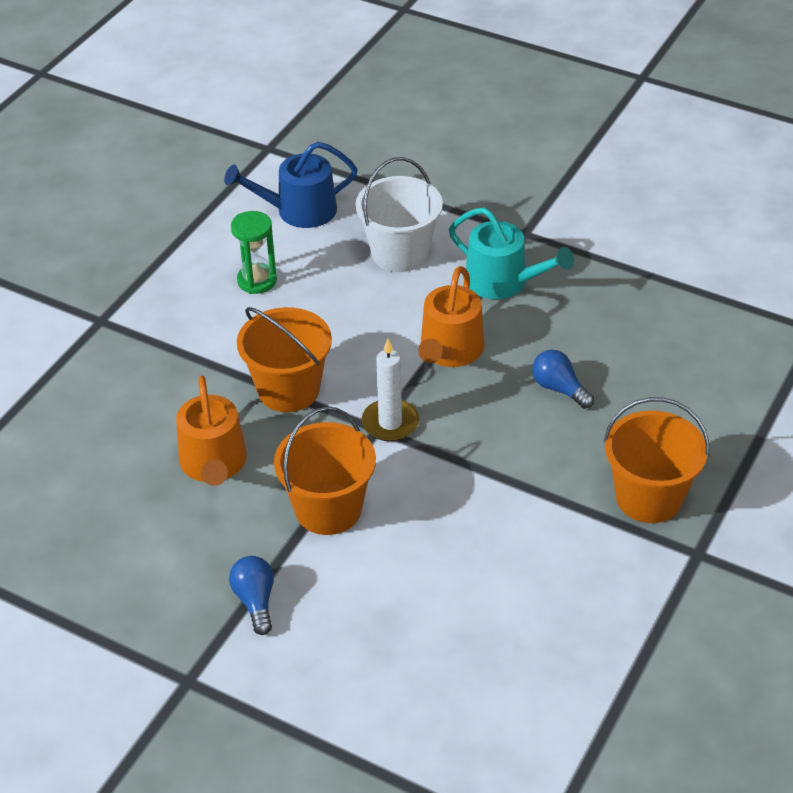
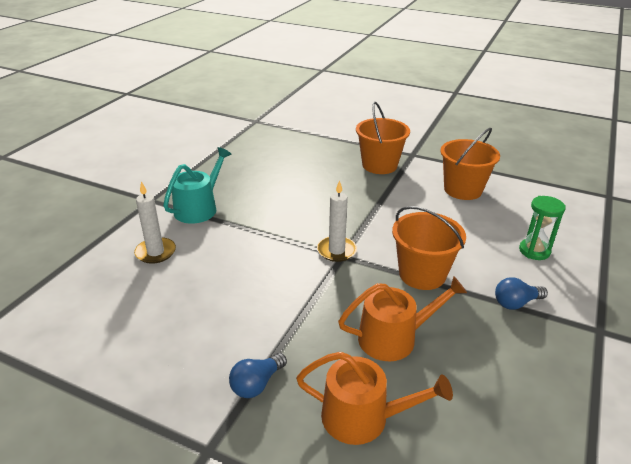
camera: 95 degrees left, 10 degrees down
(257, 281) = (170, 331): green hourglass -> green hourglass (534, 251)
(288, 390) = (307, 301): orange bucket -> orange bucket (462, 190)
(299, 211) = (78, 311): blue watering can -> none
(400, 253) = (155, 252): white bucket -> white candle
(449, 351) = (266, 228): orange watering can -> orange watering can (363, 417)
(559, 388) = (300, 189): blue light bulb -> blue light bulb (257, 384)

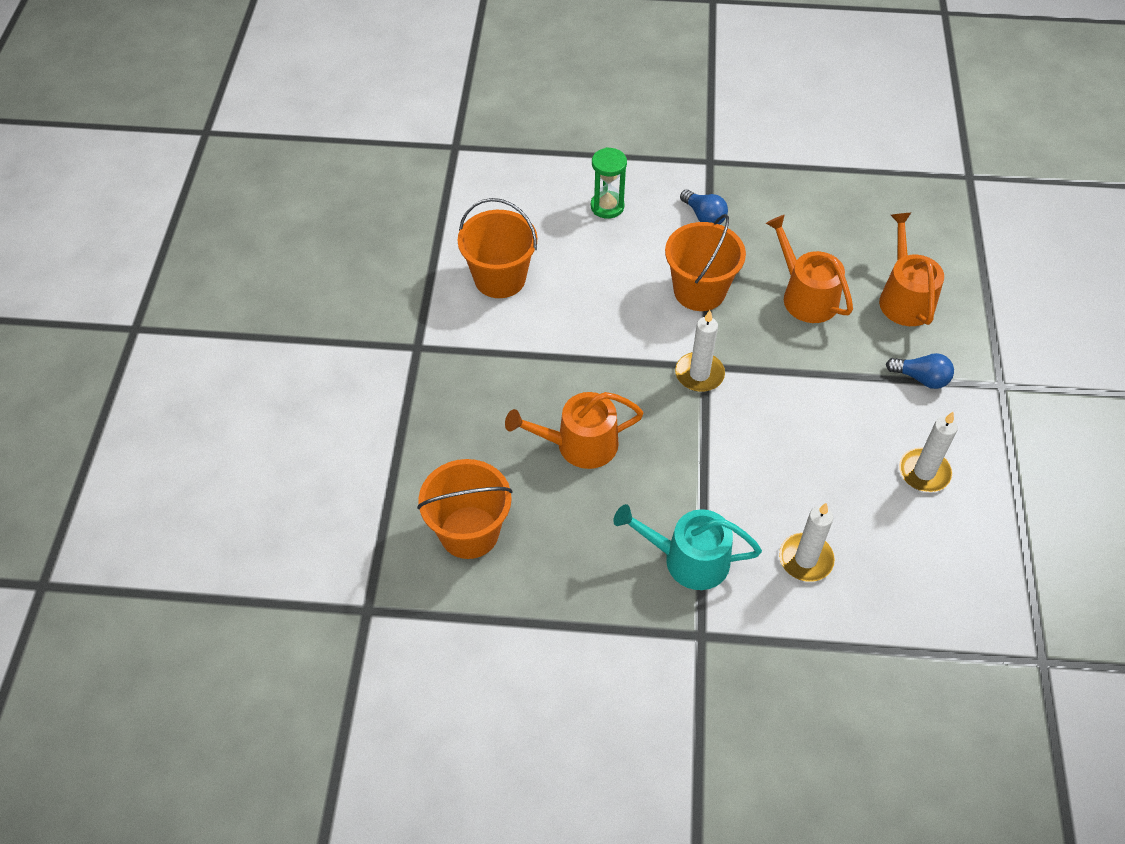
camera: 110 degrees left, 20 degrees up
(165, 341) = (924, 472): none -> white candle
(308, 190) = (579, 444): none -> orange watering can
(379, 165) = (468, 379): orange bucket -> orange bucket (469, 532)

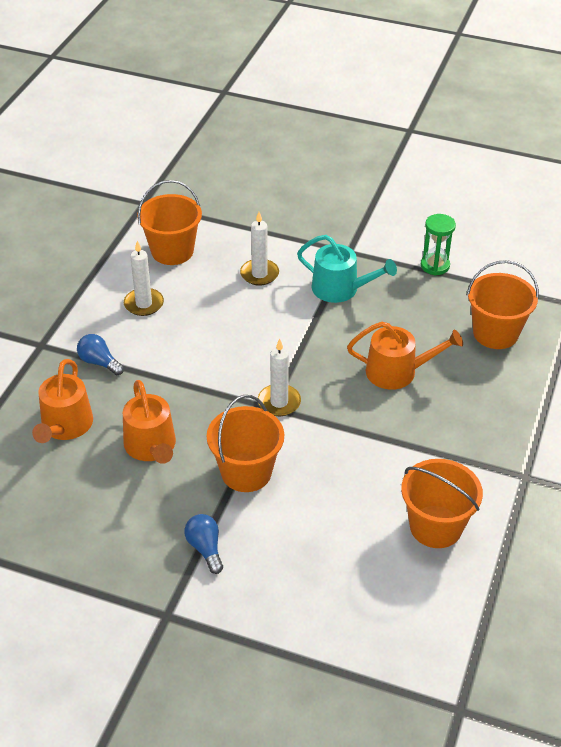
camera: 165 degrees left, 10 degrees down
(607, 206) = (302, 583): green hourglass -> green hourglass (435, 266)
(942, 572) = (172, 251): none -> orange bucket

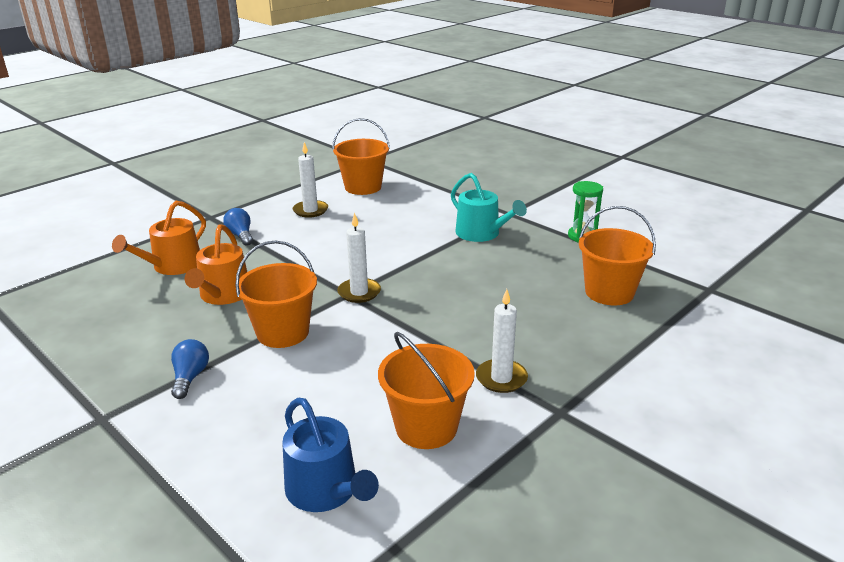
camera: 25 degrees right, 15 degrees down
(259, 274) = (419, 212): white candle -> white candle (501, 378)
(397, 372) = (488, 297): orange watering can -> none
(401, 609) = (326, 490): none -> blue watering can

